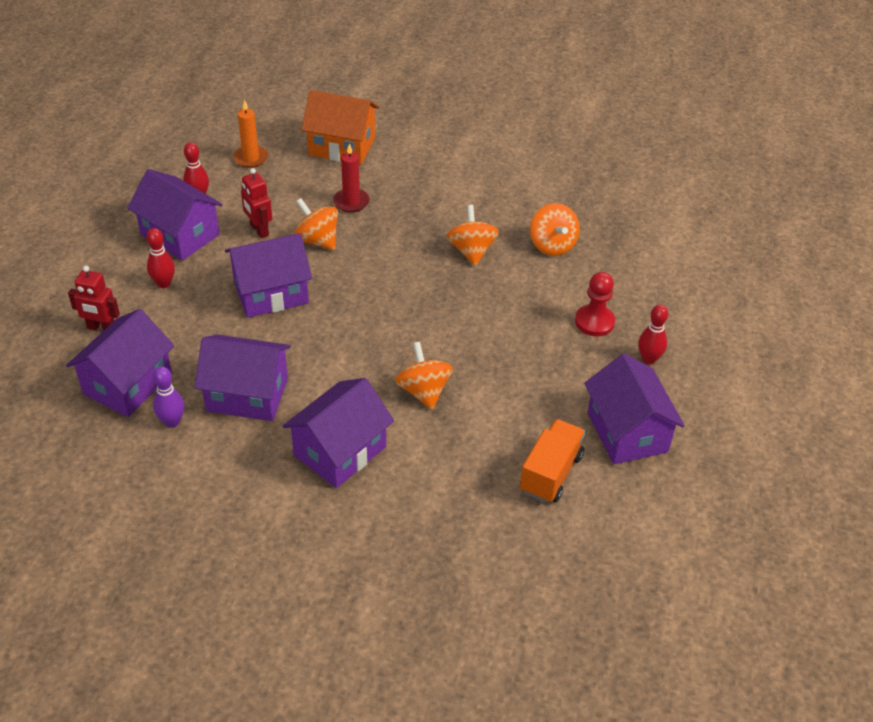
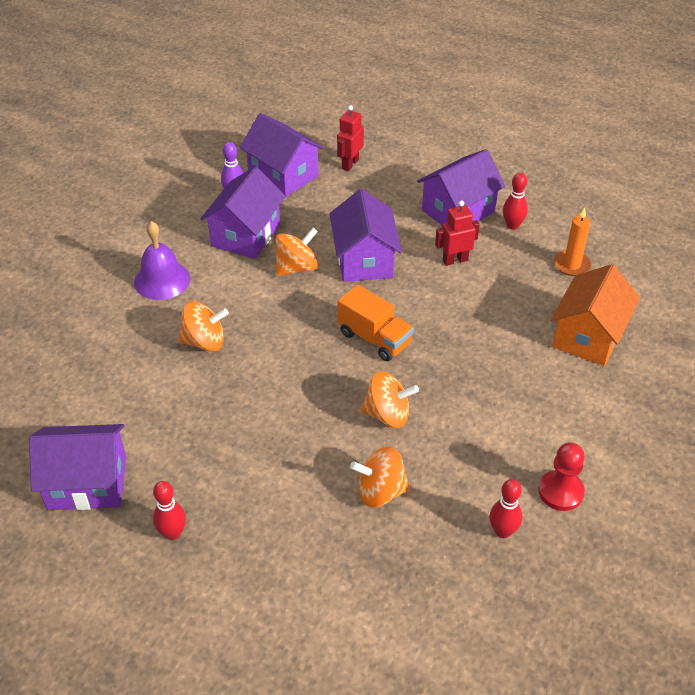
camera: 105 degrees right, 0 degrees up
(164, 283) = (394, 198): red bowling pin -> red bowling pin (502, 531)
(317, 240) = (431, 298): orange spinning top -> orange spinning top (296, 267)
(340, 451) = (162, 280): purple house -> purple bell
(351, 202) = (488, 330): red candle -> none
(551, 473) = (70, 410): orange truck -> orange truck (374, 338)
(594, 322) = (245, 498): red pawn -> red pawn (560, 492)

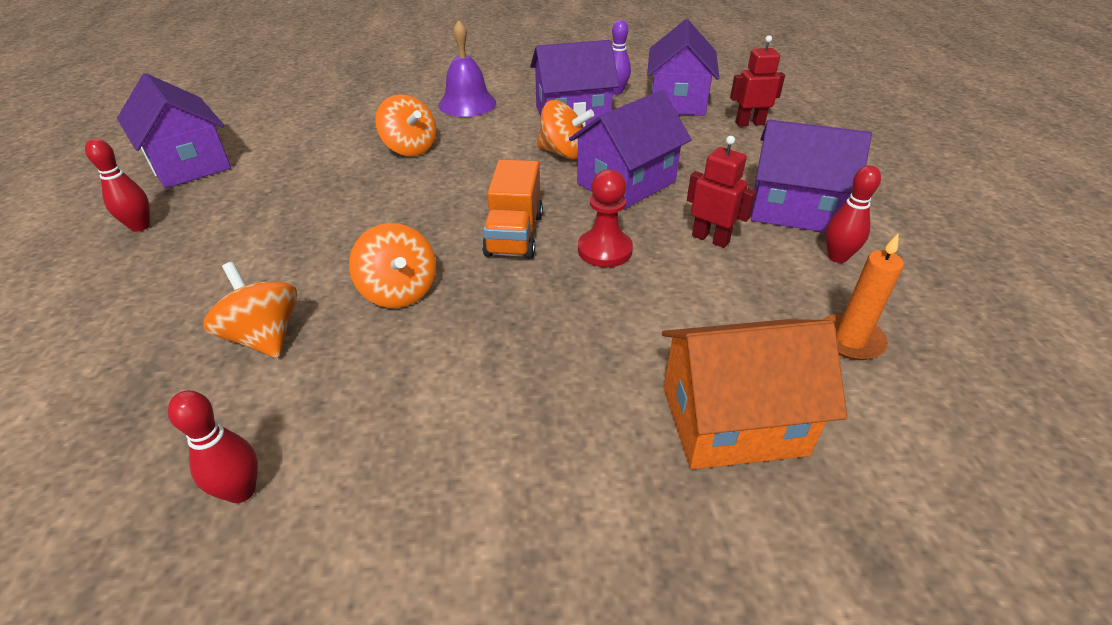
camera: 55 degrees right, 5 degrees down
(560, 492) = (363, 532): red pawn -> red pawn (604, 250)

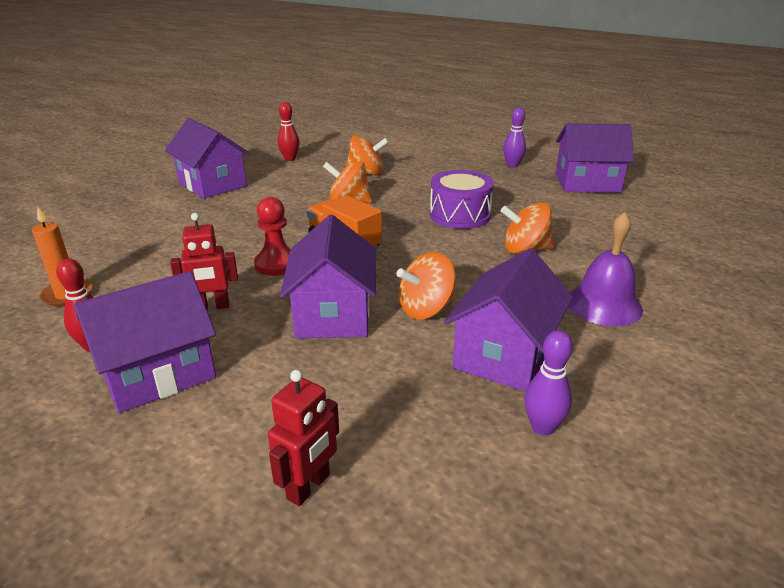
camera: 130 degrees right, 10 degrees down
(140, 226) = (512, 165): red bowling pin -> purple bowling pin
(362, 202) = (460, 215): none -> purple drum
(677, 101) = (452, 467): purple house -> purple house (212, 184)
(733, 421) = (124, 237): orange house -> none

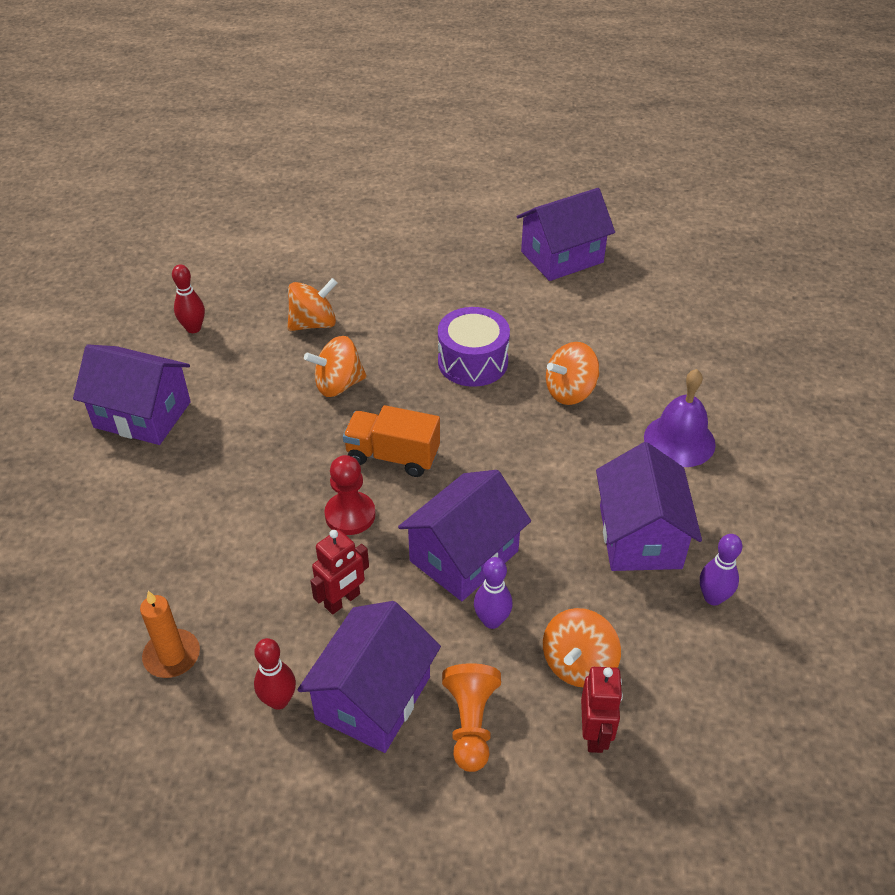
camera: 30 degrees left, 15 degrees up
(209, 425) = (471, 724): none -> orange pawn
(333, 314) = (464, 556): purple house -> purple house turned 75 degrees clockwise
(426, 309) = (540, 512): orange spinning top -> orange spinning top (578, 664)
(512, 165) = (466, 249): purple bowling pin -> purple bowling pin (492, 621)

